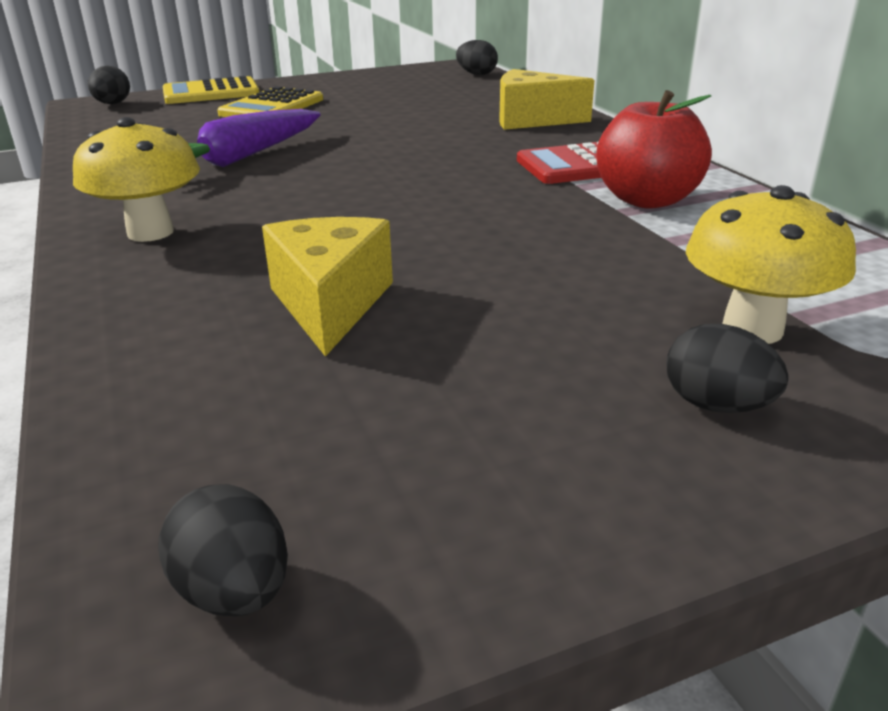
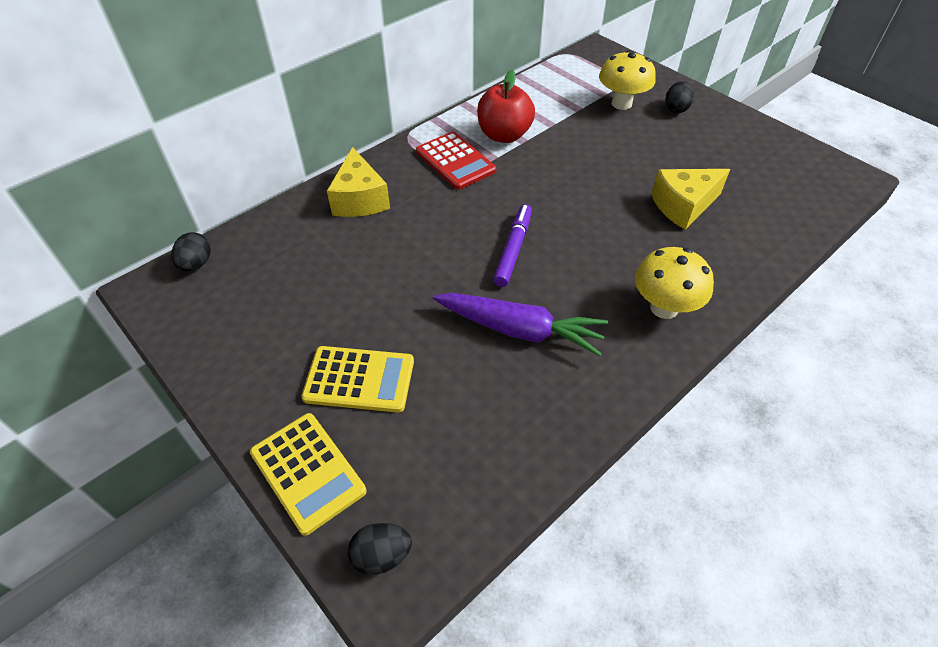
camera: 110 degrees left, 20 degrees up
(234, 591) = (825, 173): black egg -> none
(366, 172) = (513, 249): none -> purple marker

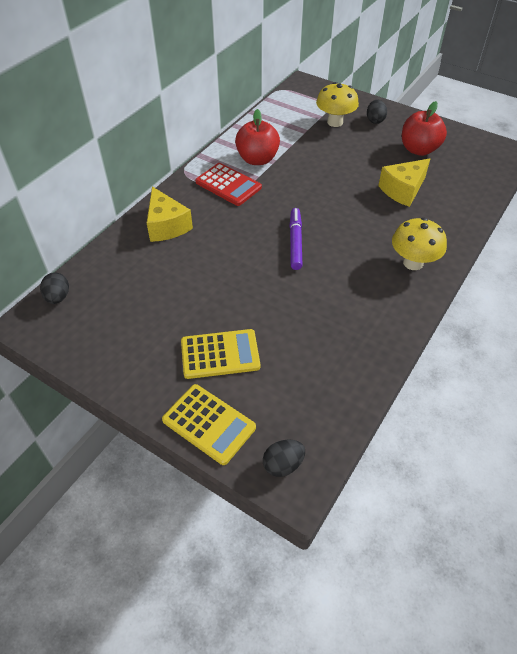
camera: 15 degrees left, 0 degrees up
(520, 330) = (321, 297): purple carrot -> none
(724, 155) = (419, 149): none -> red apple

